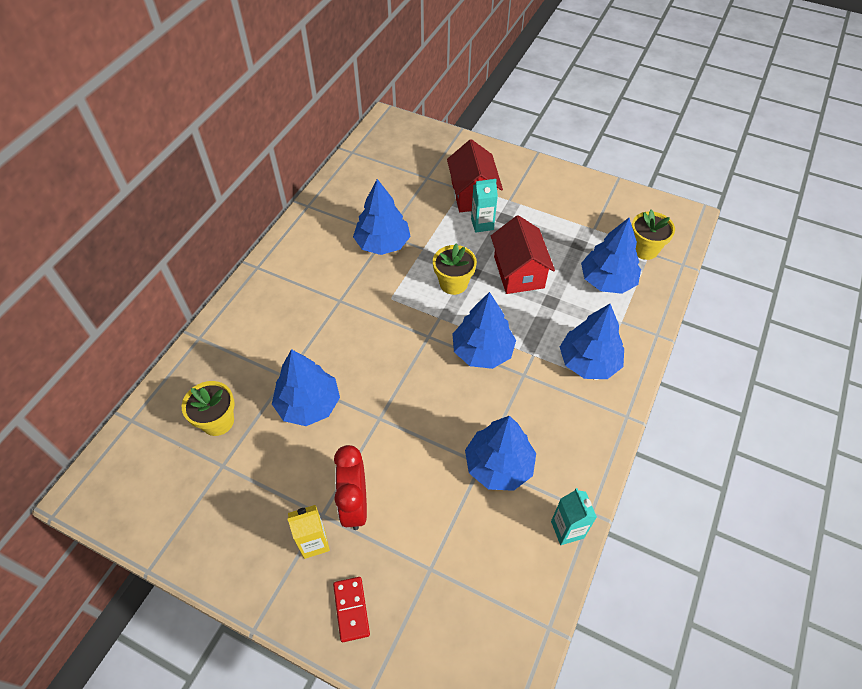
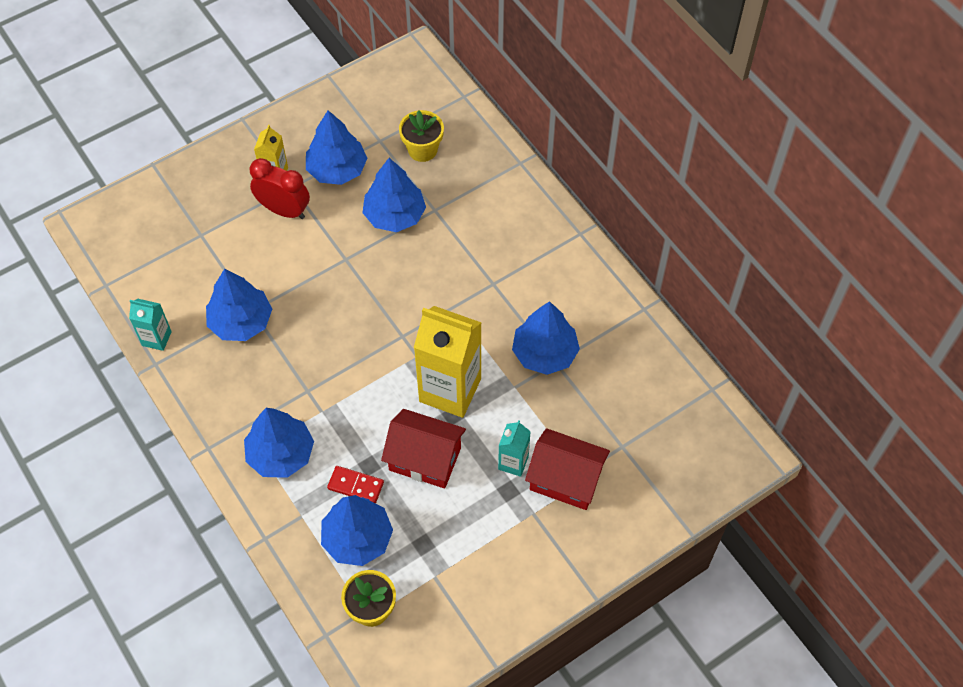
camera: 120 degrees right, 5 degrees up
(351, 609) = (211, 176): red domino -> red domino (356, 485)
(453, 283) = (450, 390): yellow flower pot -> yellow carton
(482, 351) = (355, 371): blue tree -> blue tree (337, 169)

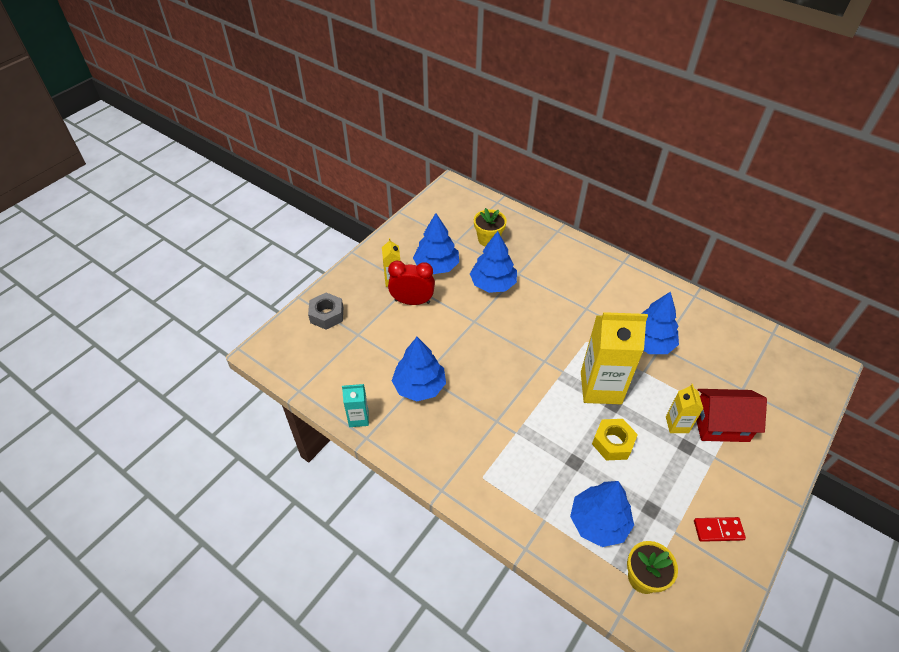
camera: 20 degrees left, 10 degrees down
(176, 198) = (327, 315): none -> grey nut
(281, 454) = (502, 475): blue tree -> none
(356, 485) = (573, 480): red domino -> red domino (718, 530)
(425, 459) = (613, 443): red house -> yellow nut
(513, 462) = (677, 424): turquoise carton -> yellow carton

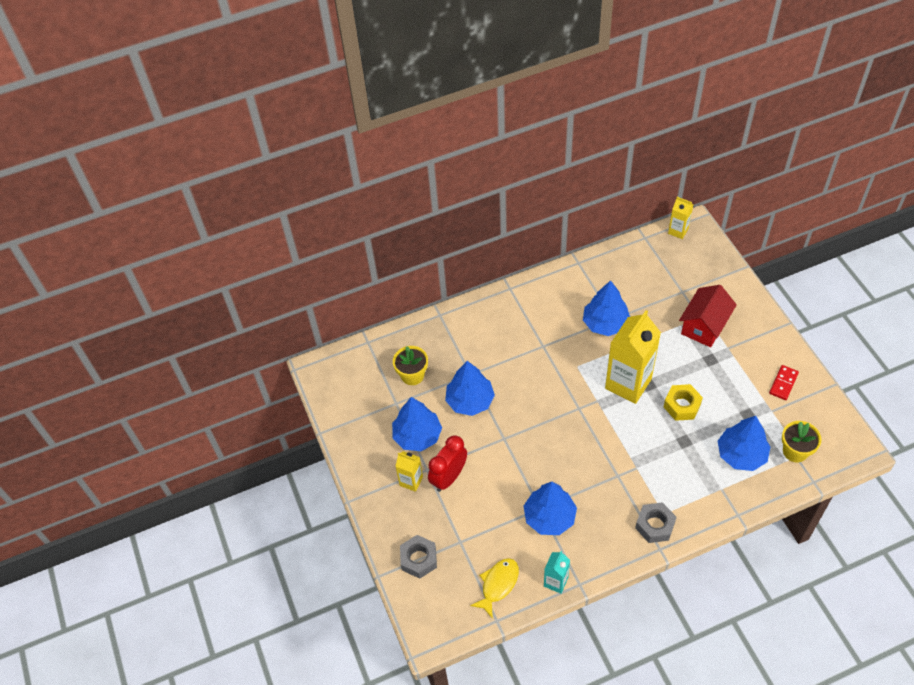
camera: 55 degrees left, 5 degrees up
(332, 377) = (498, 585): none -> yellow fish
(464, 474) = (654, 525): none -> grey nut
(677, 424) = (689, 353): yellow carton -> yellow carton (678, 231)

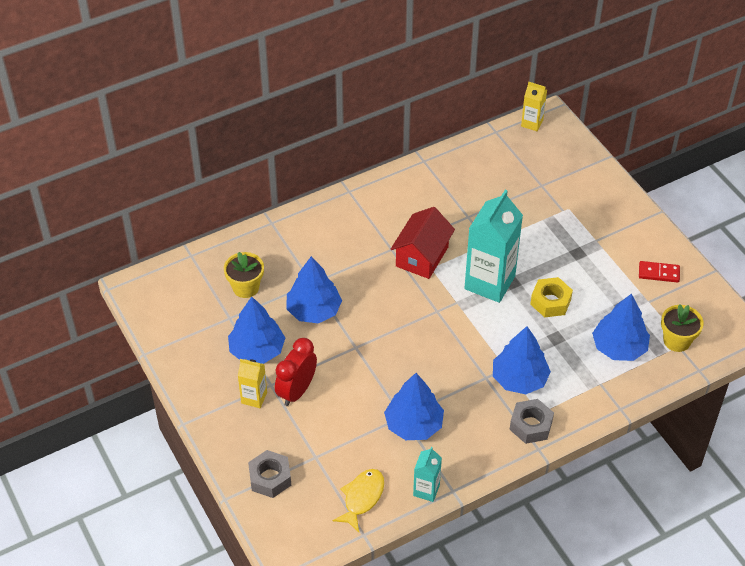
camera: 10 degrees left, 5 degrees down
(605, 323) = (459, 222): blue tree -> blue tree (519, 379)
(628, 383) = (489, 282): yellow carton -> turquoise carton
(704, 326) = (568, 219): red house -> red house (422, 256)
(783, 383) = (659, 273): red domino -> red domino turned 75 degrees clockwise

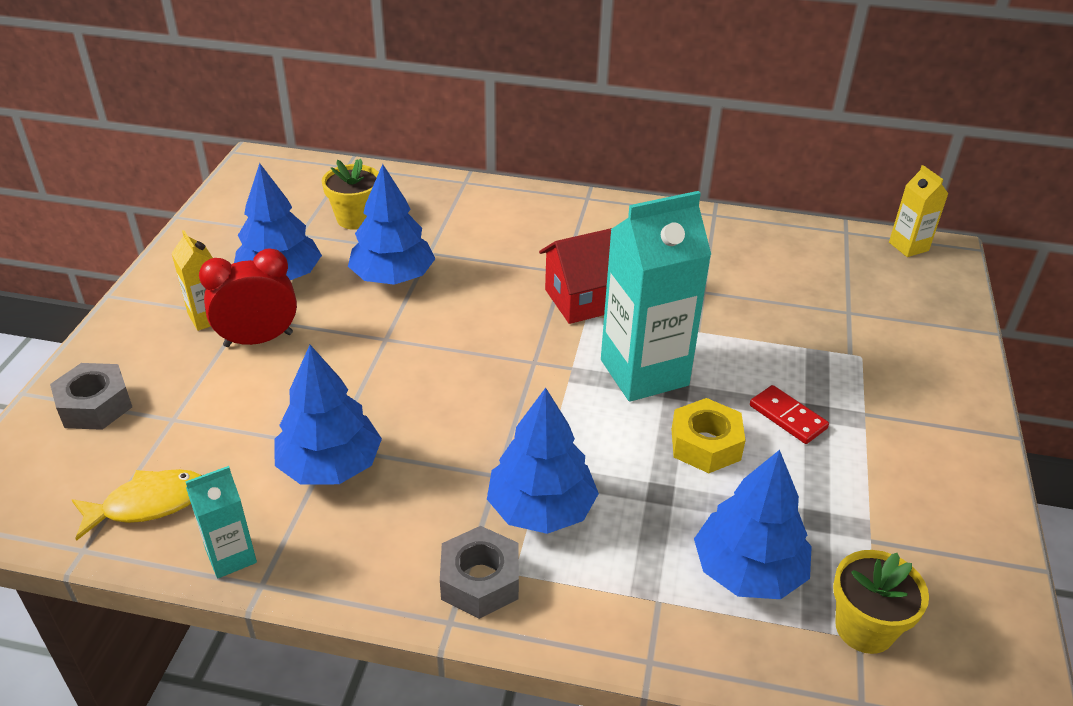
camera: 40 degrees right, 10 degrees down
(659, 273) = (930, 512): red domino -> red domino (788, 417)

